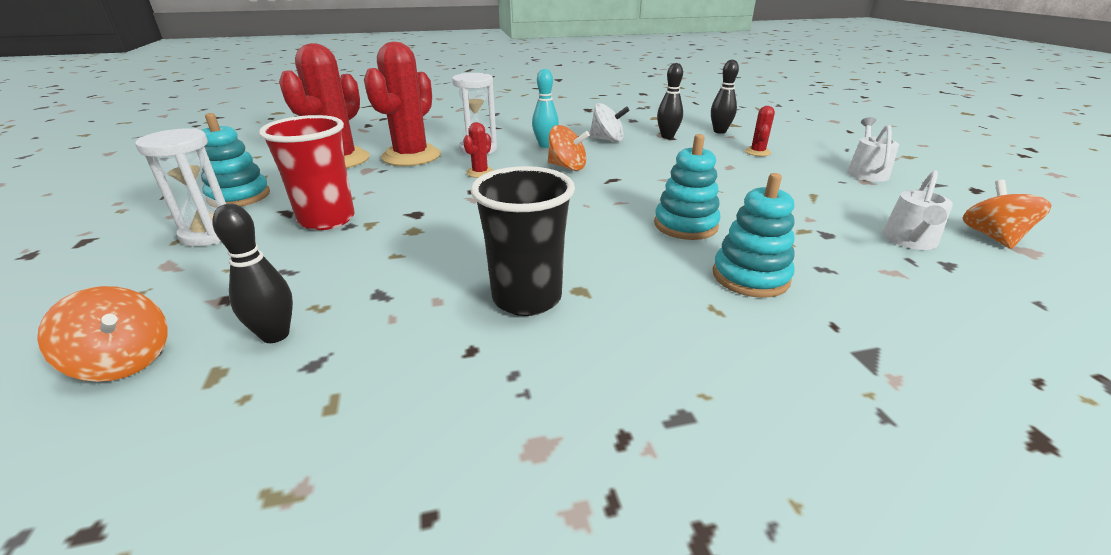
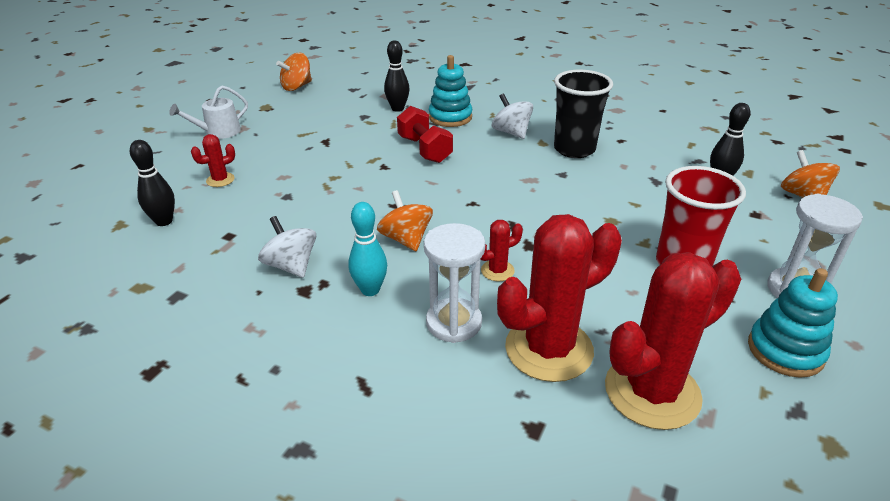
camera: 140 degrees left, 5 degrees up
(640, 288) = (511, 132): none -> white spinning top
(667, 136) = (227, 239): black bowling pin -> black bowling pin (397, 108)
(685, 225) = (424, 149): turquoise stacking toy -> red dumbbell
(910, 241) = (337, 99): white watering can -> none

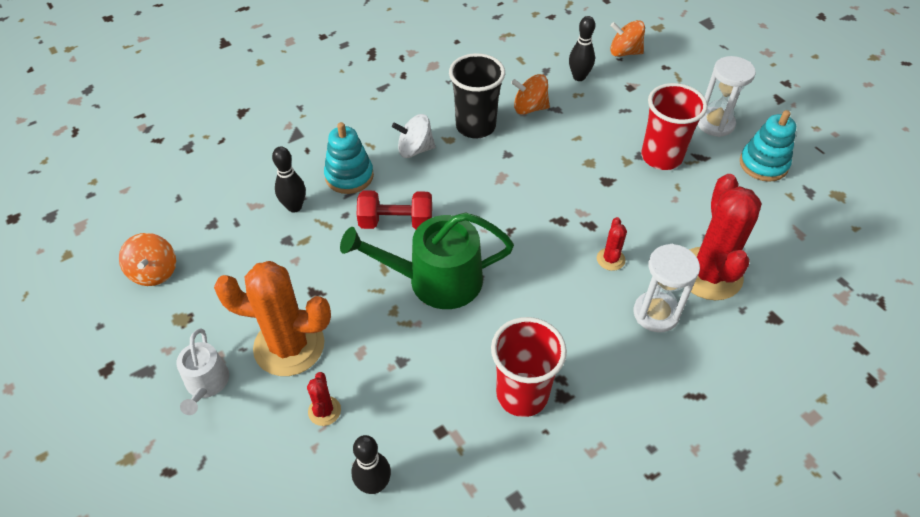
camera: 60 degrees left, 15 degrees up
(269, 148) = (289, 346): none -> orange cactus
(291, 266) = (522, 394): white spinning top -> red cup
(370, 290) = (588, 350): turquoise bowling pin -> none
(381, 185) = (435, 280): none -> green watering can
(406, 239) = (534, 298): orange spinning top -> orange spinning top (529, 108)
(652, 392) = (769, 244): red cactus -> none

